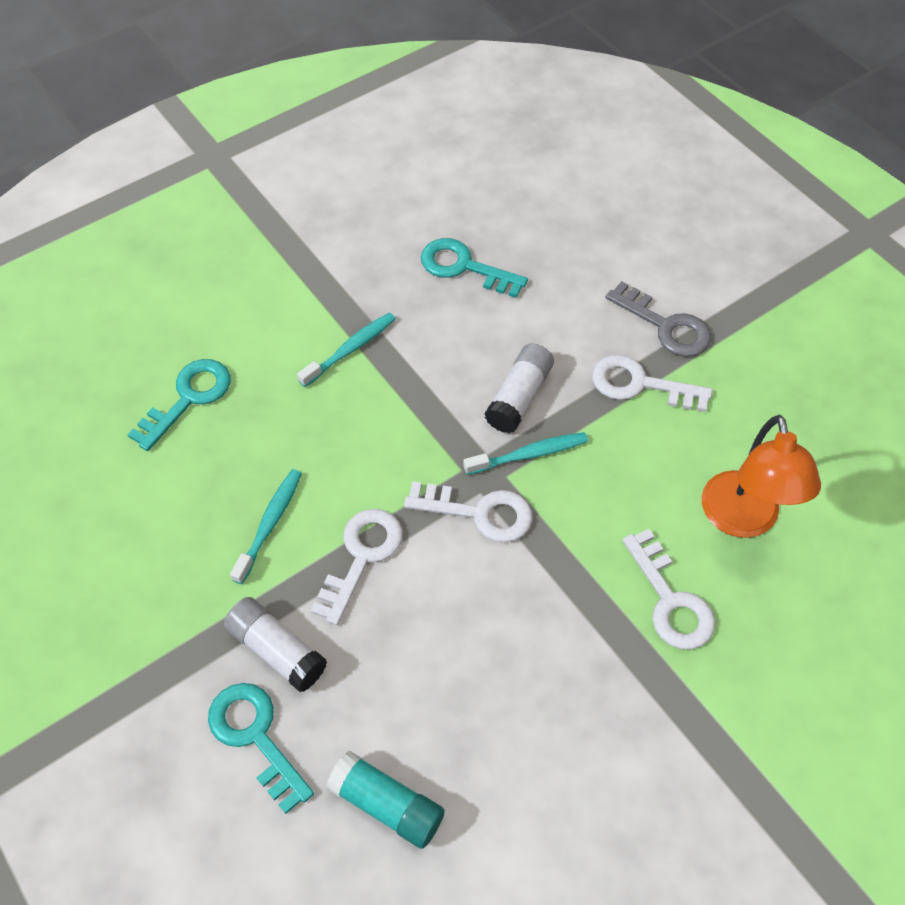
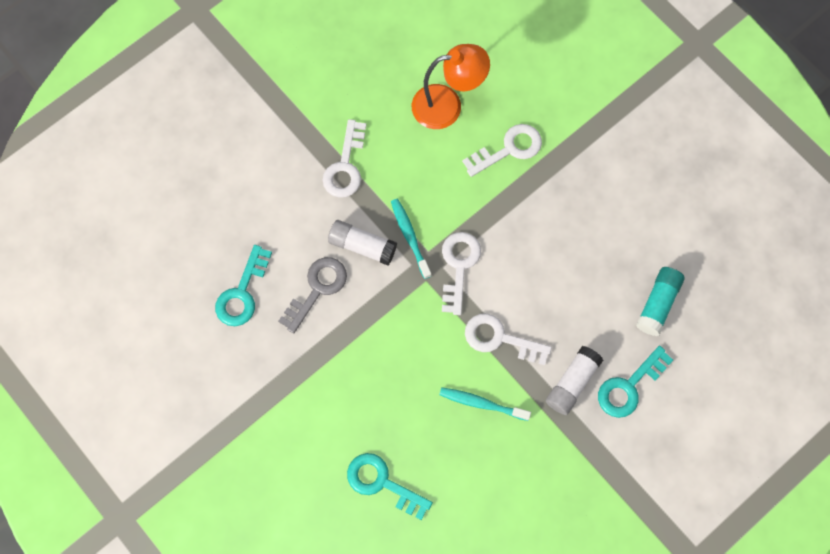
camera: 95 degrees left, 15 degrees up
(350, 349) = (328, 369): turquoise toothbrush -> none
(665, 326) = (291, 149): grey key -> grey key (317, 289)

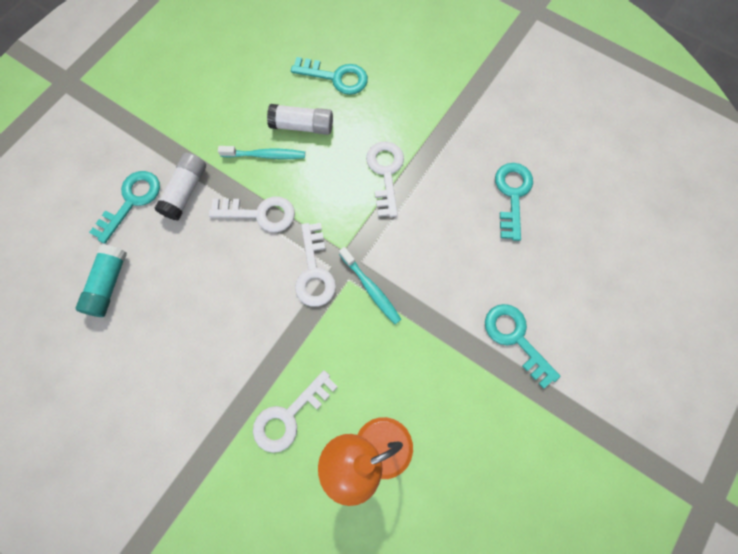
camera: 165 degrees right, 0 degrees up
(294, 161) = (516, 339): none -> turquoise key
(317, 289) = (444, 215): grey key -> none
(345, 166) = (460, 348): white key -> white key (385, 173)
(362, 246) = (415, 267): white glue stick -> white glue stick (302, 126)

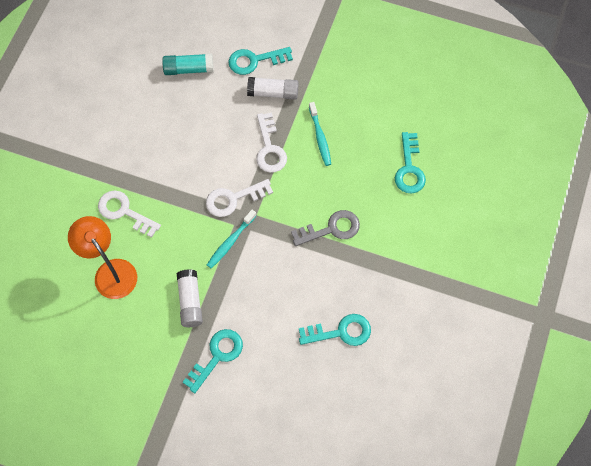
camera: 75 degrees right, 5 degrees down
(131, 201) = (255, 61): turquoise key -> turquoise key turned 150 degrees clockwise
(302, 126) = (354, 156): white glue stick -> white glue stick (190, 301)
(385, 173) = (331, 229): white key -> grey key

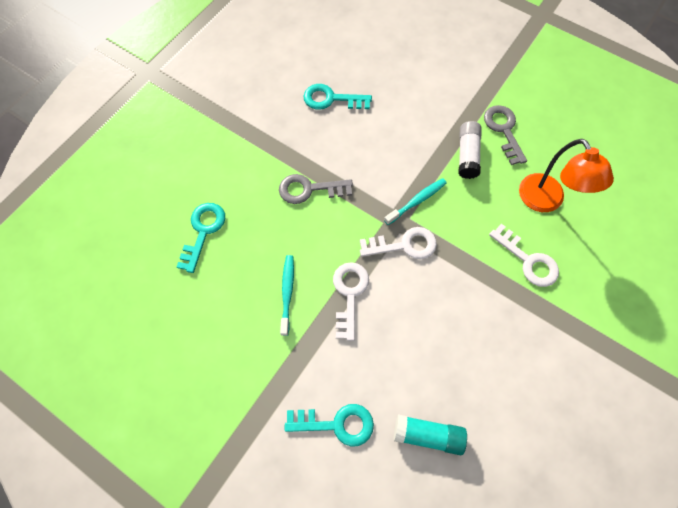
camera: 165 degrees left, 0 degrees up
(157, 339) = (503, 130): none -> grey key
(217, 356) = (449, 105): turquoise key -> none
(273, 93) = (325, 367): white glue stick -> none

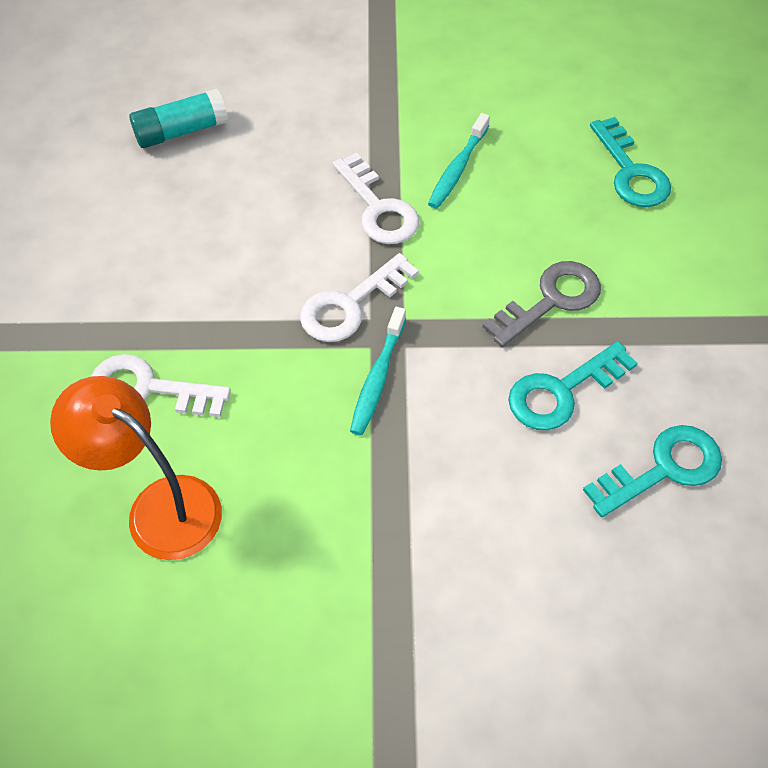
camera: 145 degrees right, 10 degrees down
(287, 292) = (457, 168): turquoise toothbrush -> turquoise toothbrush turned 60 degrees clockwise
(336, 424) = (292, 91): turquoise key -> turquoise key (562, 391)
(467, 155) = (346, 511): white glue stick -> none
(503, 130) = (308, 608): grey key -> none

